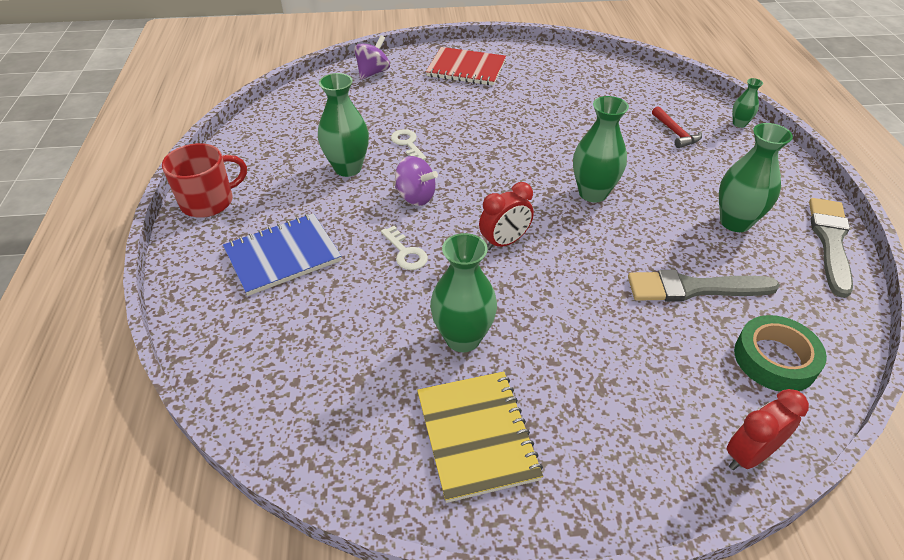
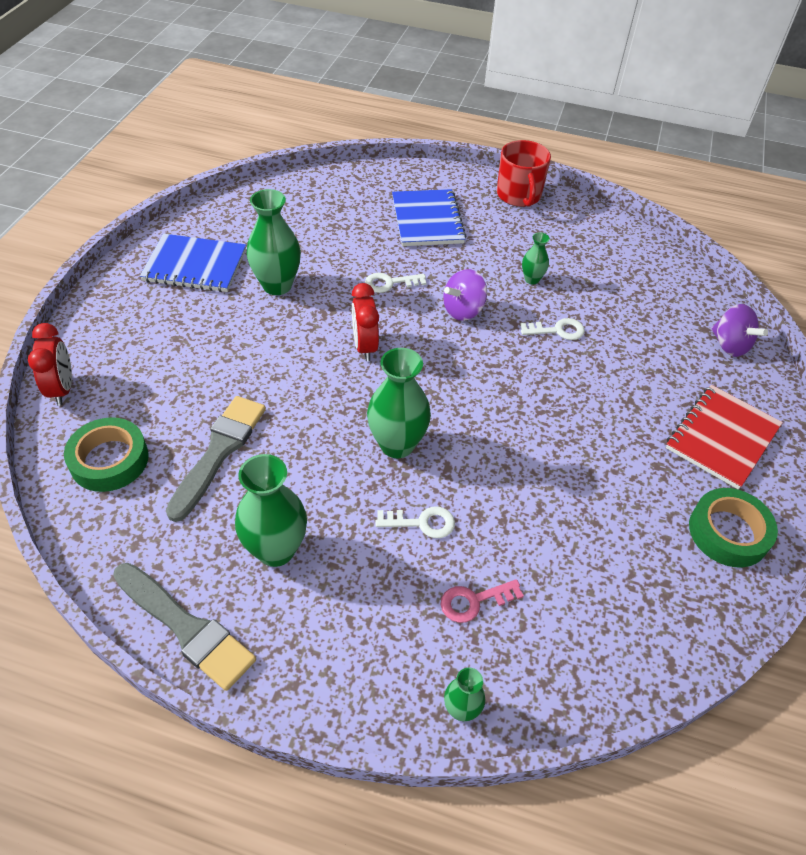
camera: 110 degrees right, 5 degrees up
(348, 168) = (531, 279): green vase -> green vase, size x0.52
(476, 436) = (195, 265): yellow notebook -> blue notebook
(539, 61) = (728, 532): none -> green tape
(645, 165) = (422, 523): none -> white key
(675, 133) = (474, 601): red hammer -> pink key

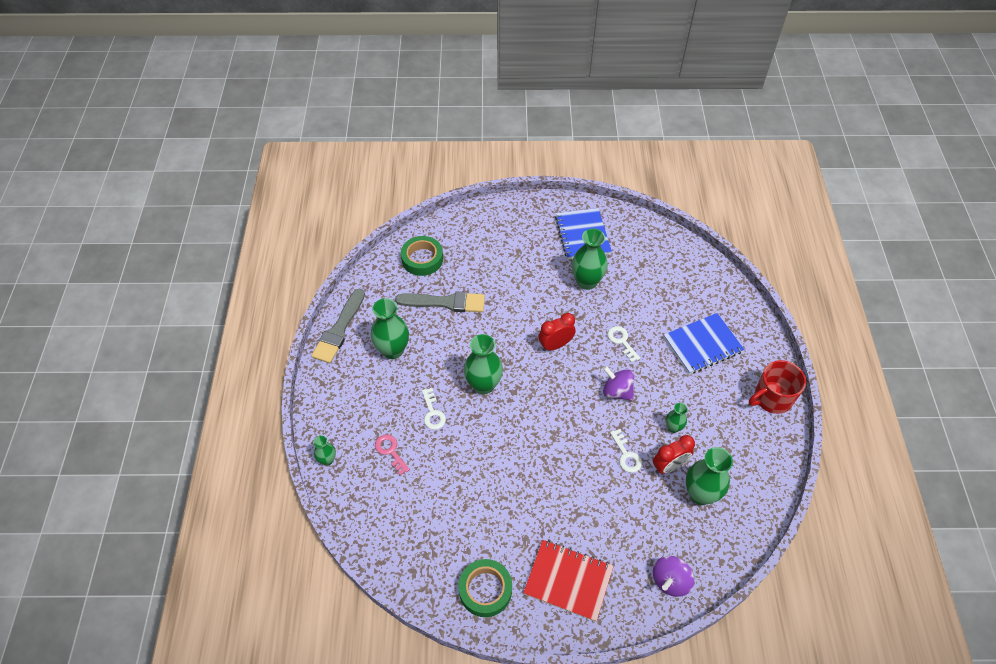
camera: 75 degrees right, 5 degrees up
(62, 389) = (460, 219): red clock -> red clock (669, 466)
(624, 286) = (700, 494): none -> green vase

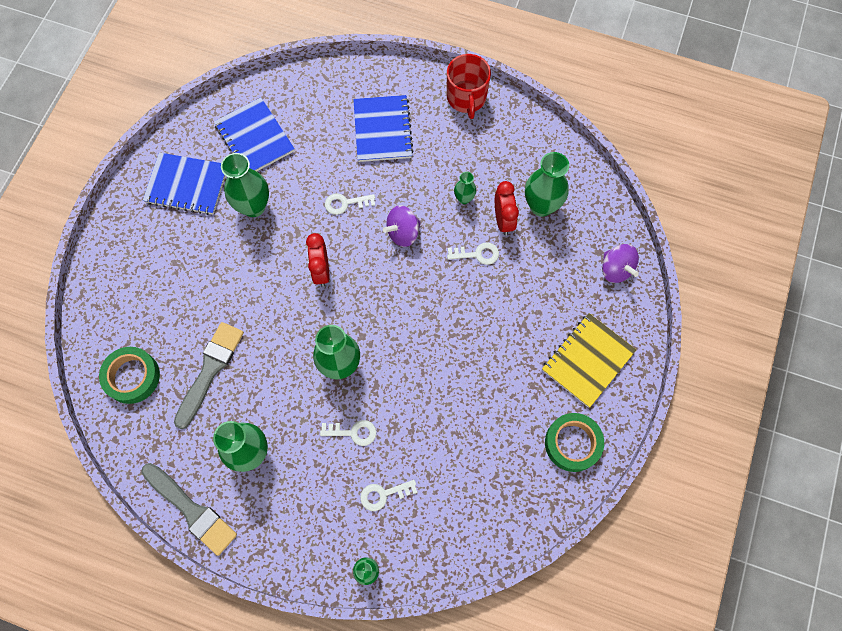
camera: 70 degrees left, 15 degrees up
(390, 451) = (383, 494): pink key -> white key
(568, 581) = (588, 360): red notebook -> yellow notebook
(644, 262) = (255, 138): none -> blue notebook

